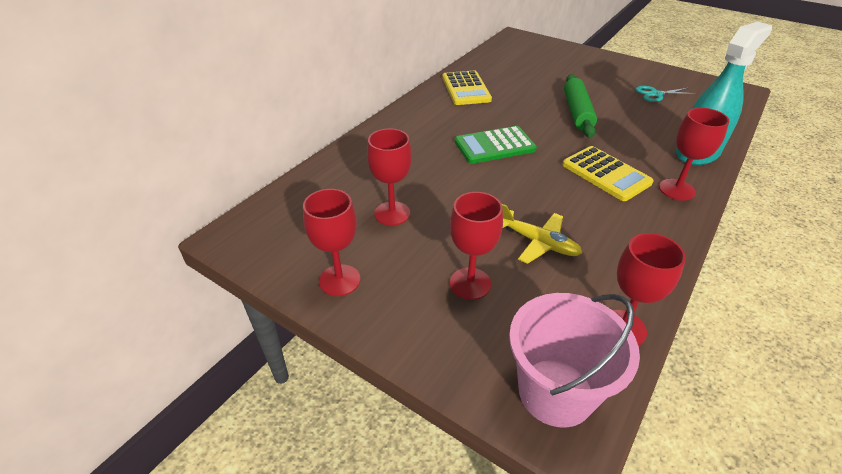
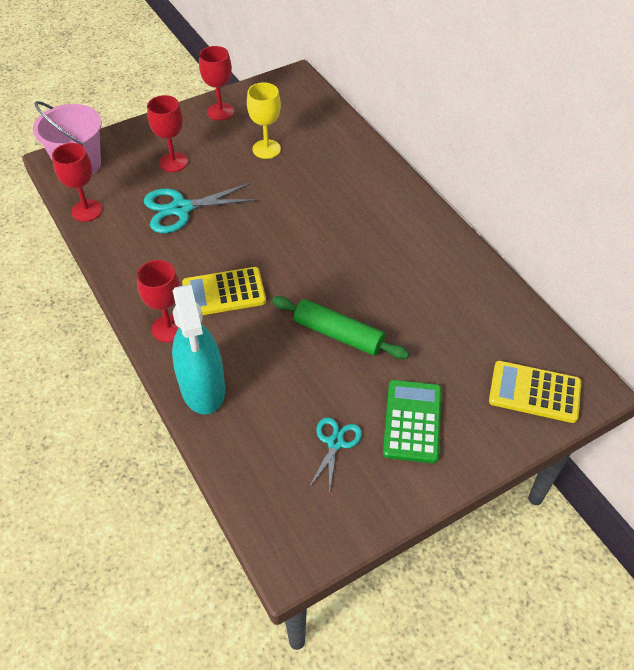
camera: 115 degrees right, 10 degrees up
(392, 213) = (266, 149): red goblet -> yellow goblet
(465, 89) = (443, 264): yellow calculator -> yellow calculator (534, 392)
(494, 146) = (316, 238): green calculator -> green calculator (412, 421)
(538, 242) = (181, 209): yellow plane -> turquoise scissors

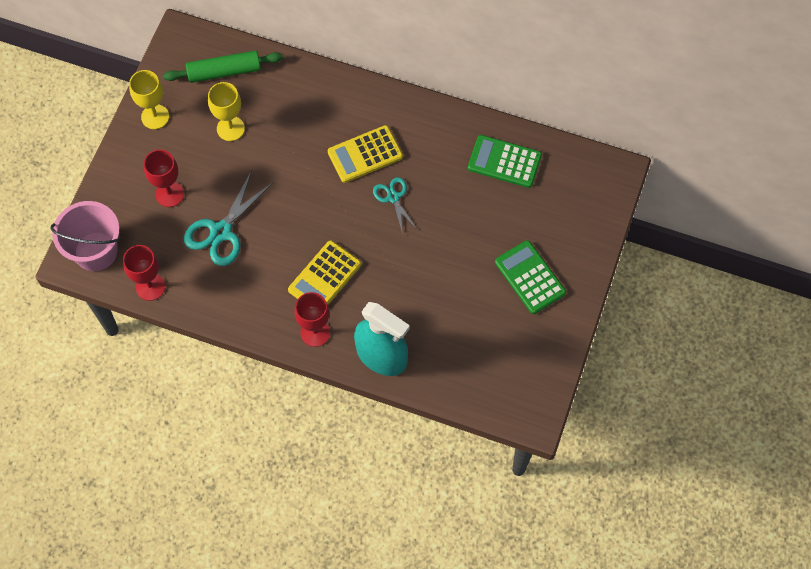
camera: 40 degrees left, 15 degrees up
(220, 112) = (155, 117): red goblet -> yellow goblet
(335, 442) = (497, 327): turquoise scissors -> turquoise scissors (393, 197)
(338, 334) = (431, 250): green rolling pin -> green rolling pin (224, 71)
(479, 309) = (504, 162): none -> green calculator
(534, 392) = (585, 200): yellow calculator -> yellow calculator (365, 154)

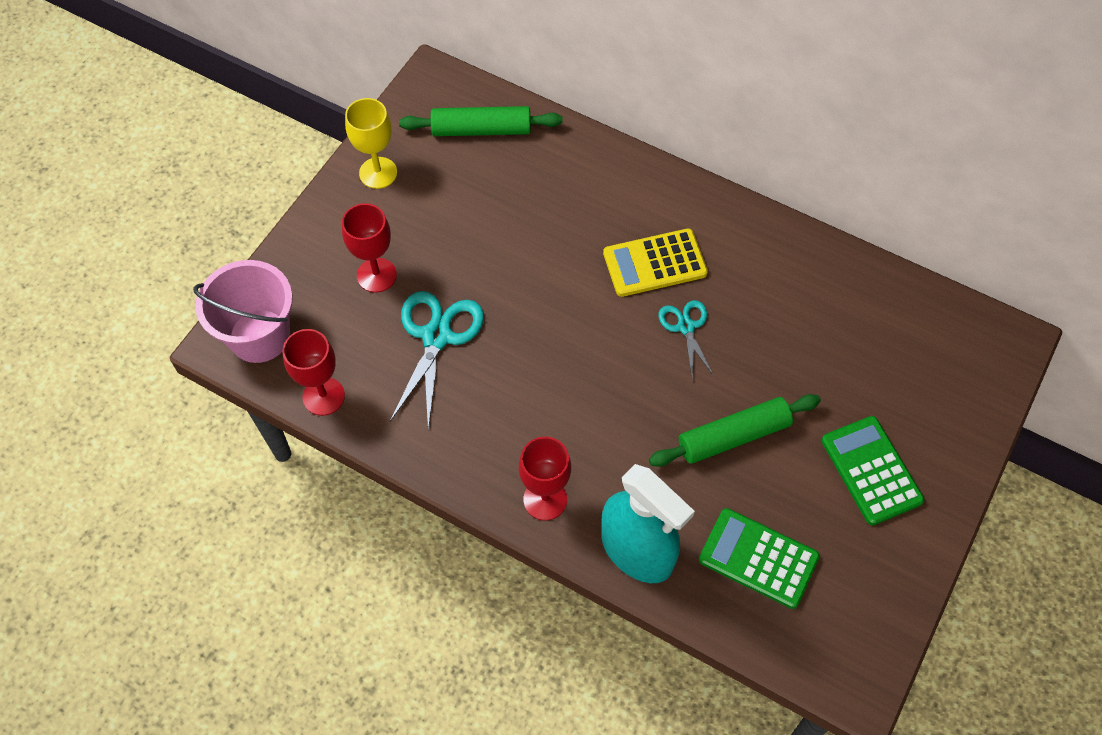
camera: 10 degrees right, 5 degrees down
(221, 232) = (437, 336): turquoise scissors -> turquoise scissors turned 150 degrees clockwise
(230, 128) = (476, 202): yellow goblet -> none
(324, 277) = (571, 422): yellow calculator -> none
(435, 269) = (733, 436): none -> green rolling pin
(504, 162) = (850, 302): green calculator -> green calculator (758, 558)

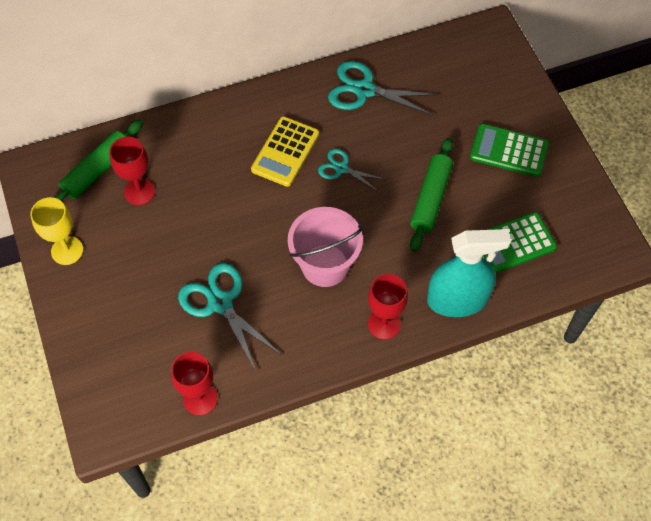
camera: 50 degrees left, 0 degrees up
(259, 336) = (118, 407): pink bucket -> pink bucket (325, 265)
(376, 275) = (142, 305): red goblet -> red goblet (139, 192)
(801, 277) = (364, 90): none -> turquoise scissors

